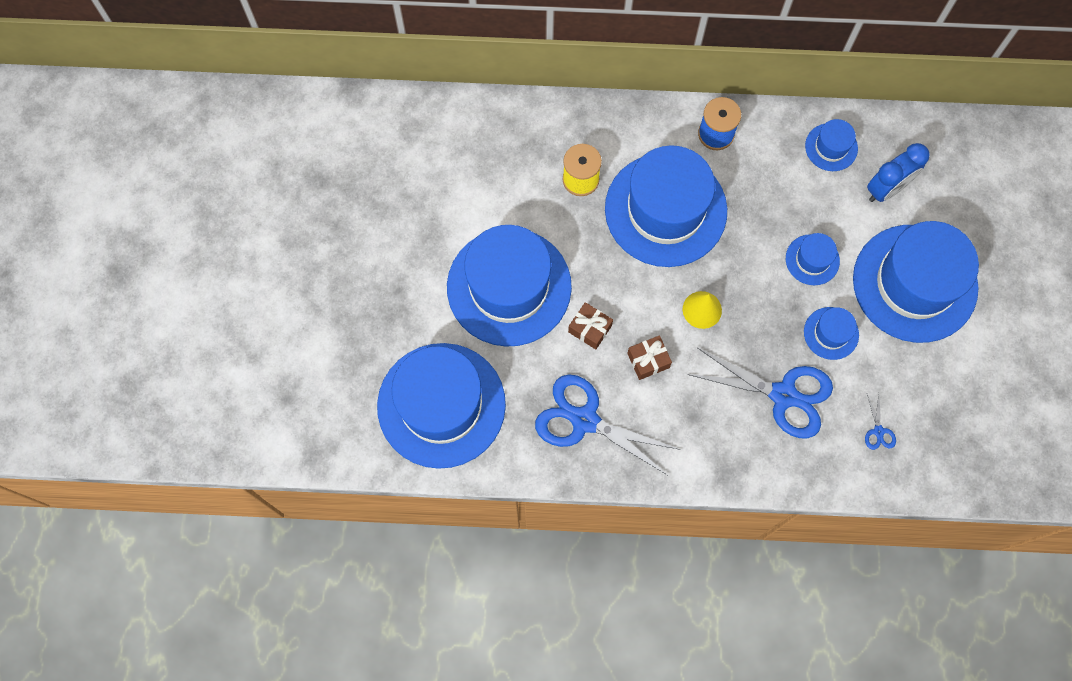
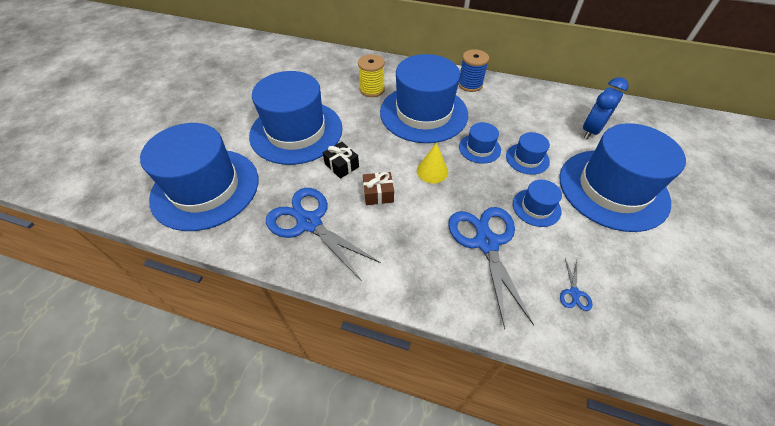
camera: 15 degrees right, 20 degrees down
(590, 329) = (341, 165): brown gift -> black gift
(783, 395) = (486, 243): blue scissors -> blue scissors turned 135 degrees counterclockwise
(831, 147) = (550, 103): blue hat -> blue hat (479, 148)
(887, 189) = (591, 130): blue clock -> blue clock turned 150 degrees clockwise

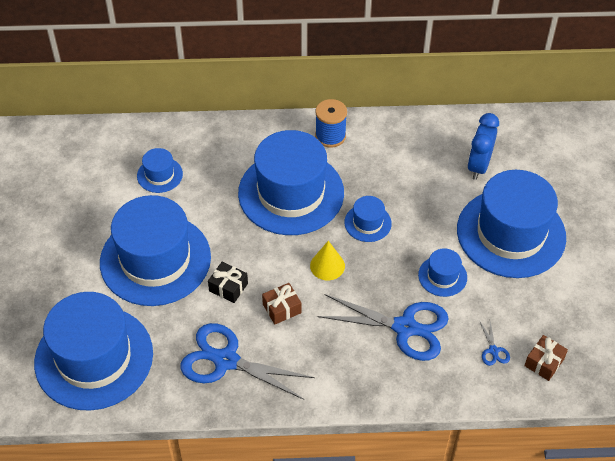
camera: 20 degrees left, 0 degrees up
(372, 90) = (216, 175): yellow spool -> none
(486, 243) = (405, 327): blue scissors -> blue scissors turned 135 degrees clockwise
(527, 158) = (420, 221): blue hat -> blue hat (159, 175)
(631, 324) = (544, 362): none -> brown gift

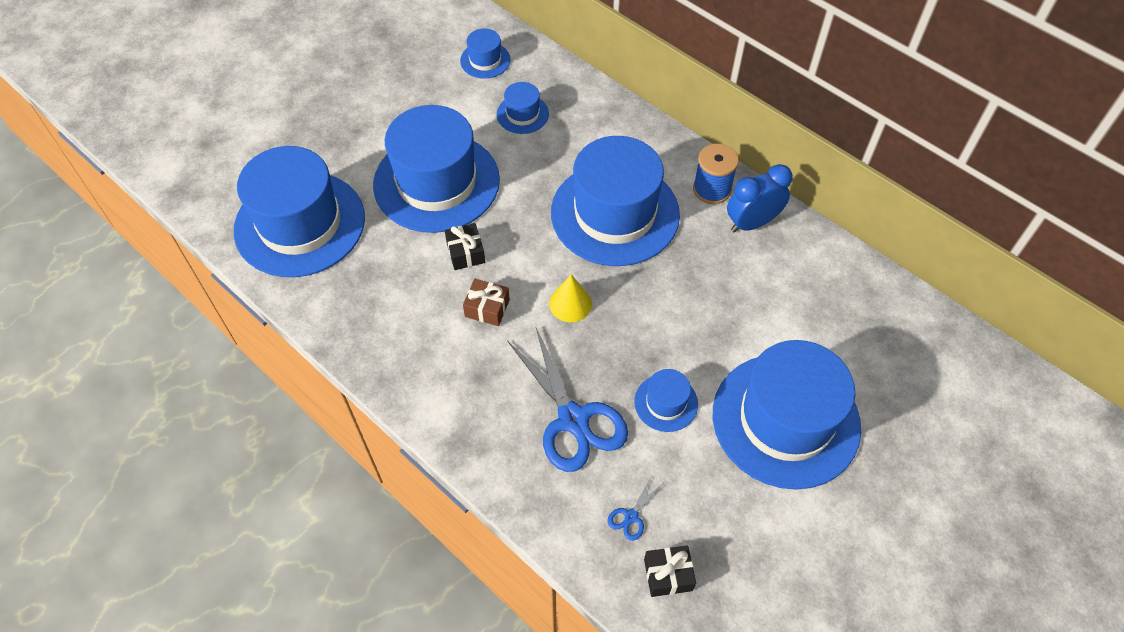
camera: 45 degrees right, 5 degrees up
(226, 360) = (391, 313): blue scissors -> none
(367, 223) = (653, 295): blue hat -> blue hat (485, 60)
(478, 166) = (829, 328): blue clock -> blue clock (752, 223)
(544, 362) = (668, 575): brown gift -> black gift

